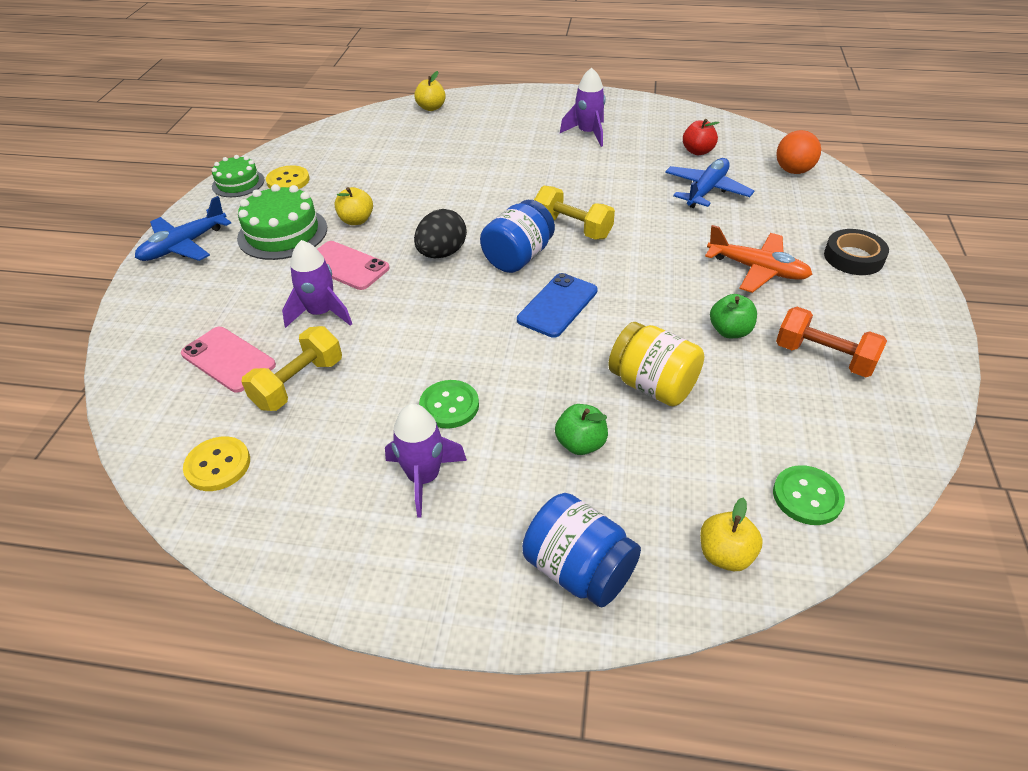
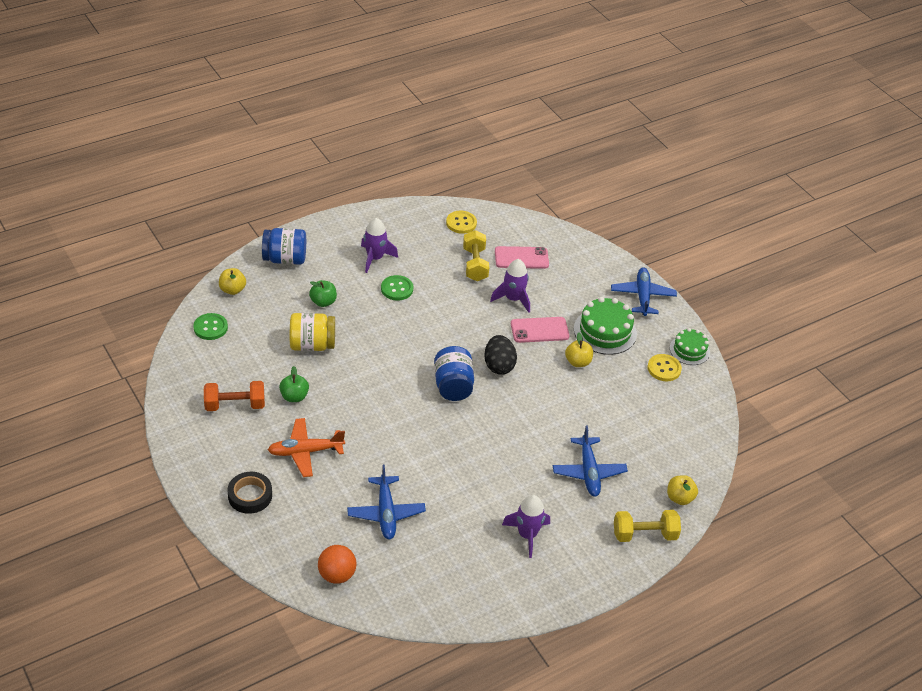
camera: 135 degrees right, 0 degrees up
(479, 146) = (588, 472): none -> blue plane
(557, 305) = (399, 365): blue phone -> none
(572, 228) = (444, 426): yellow dumbbell -> yellow dumbbell (644, 534)
(697, 151) = (425, 559): red apple -> none

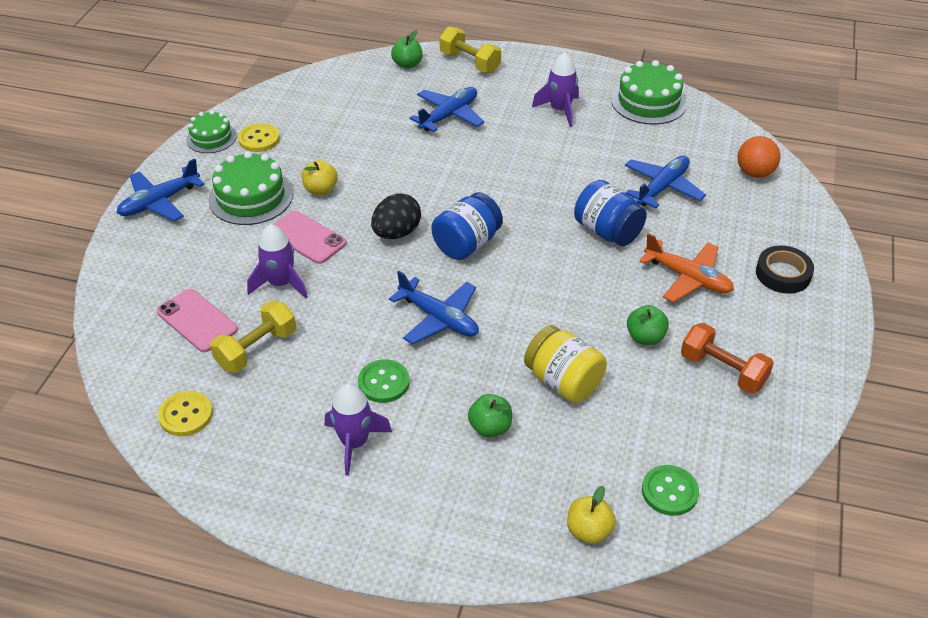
camera: 130 degrees left, 0 degrees up
(285, 259) = (468, 530): blue jar -> blue jar (607, 231)
(412, 335) = (439, 319): none -> blue plane
(478, 594) = (648, 101): none -> green cake
(679, 498) = (407, 64): yellow apple -> green apple

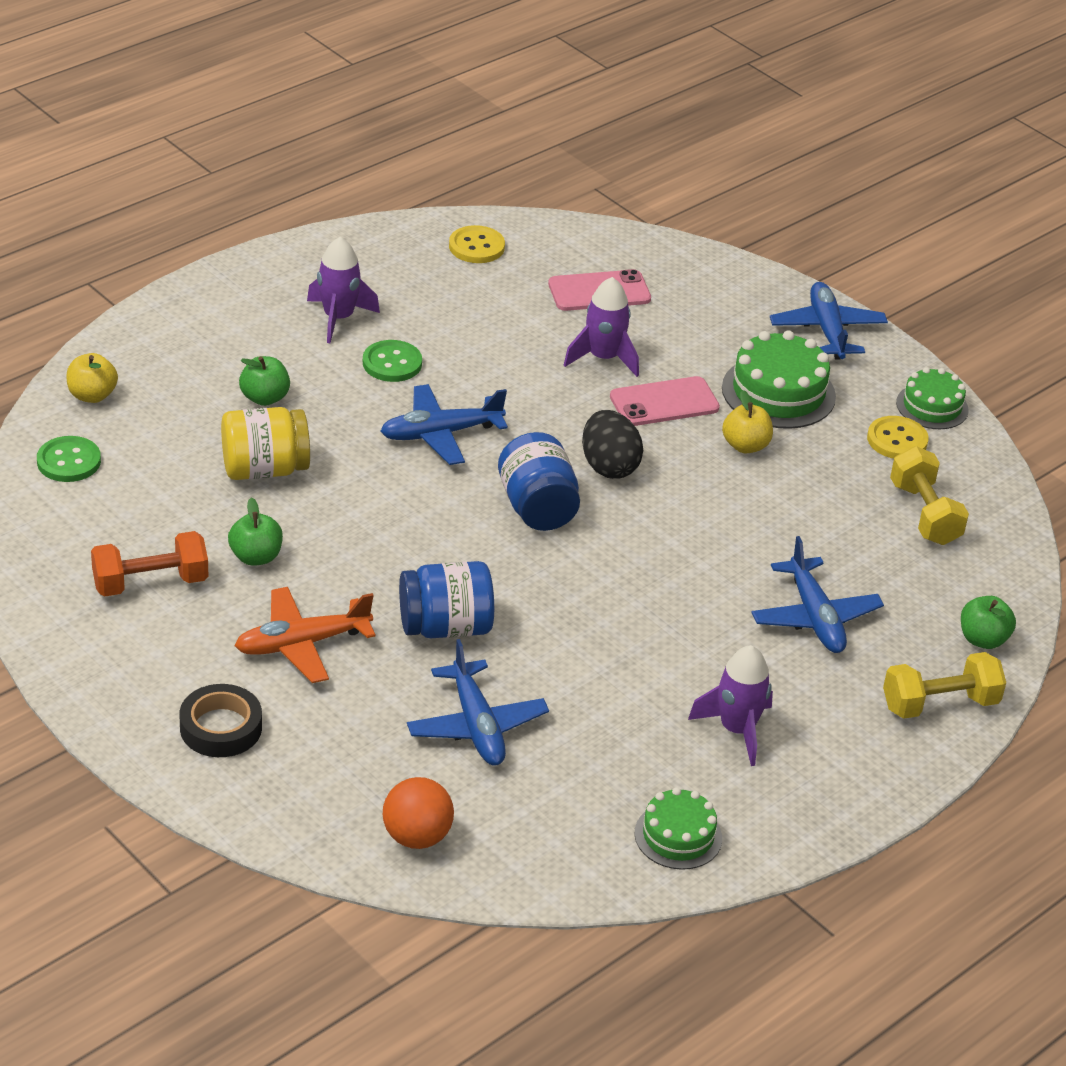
camera: 120 degrees right, 5 degrees down
(256, 349) = (520, 310): yellow dumbbell -> yellow dumbbell (924, 514)
(648, 101) = (678, 836): green cake -> green cake, size x0.63

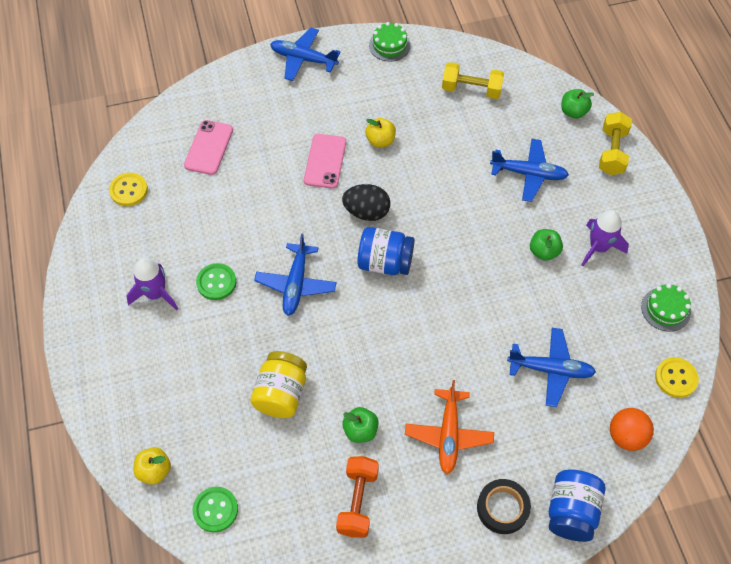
camera: 60 degrees left, 20 degrees up
(264, 398) = (212, 367): green apple -> green apple (544, 251)
(445, 627) = (465, 352): blue jar -> blue jar (571, 511)
(603, 358) = (270, 172): purple rocket -> none
(778, 392) = (343, 105): green cake -> none
(897, 440) = (408, 73): yellow button -> yellow button (676, 378)

